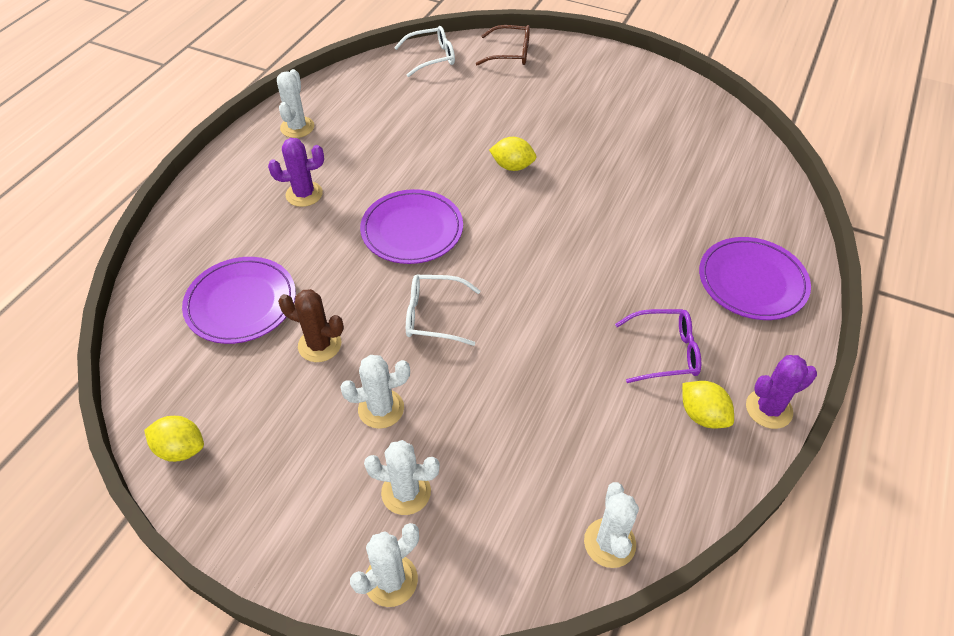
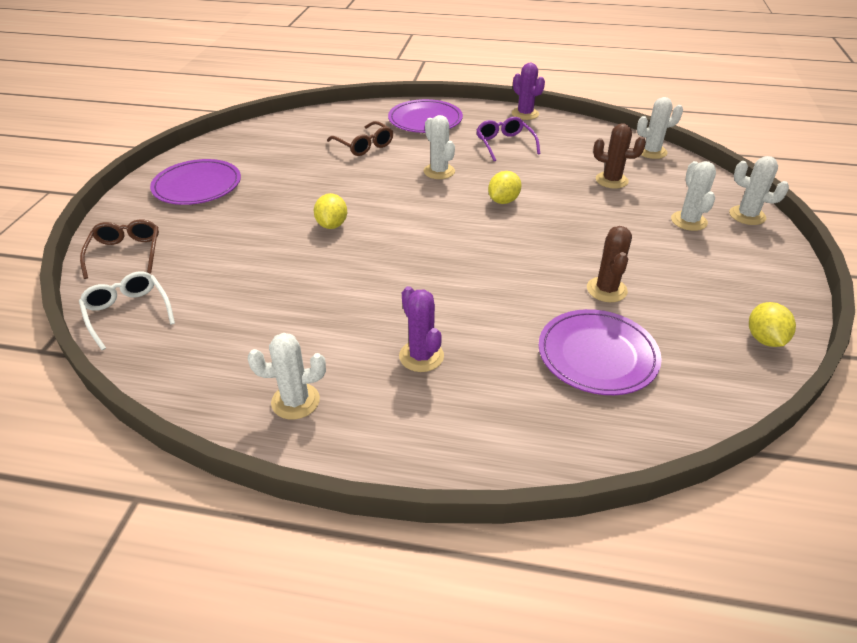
camera: 105 degrees left, 10 degrees down
(381, 409) = (638, 244): white cactus -> white cactus (439, 171)
(412, 230) = (443, 267): purple plate -> purple plate (197, 186)
(434, 316) = (535, 237): white glasses -> none
(534, 444) = (611, 180): none -> brown cactus
(681, 211) = (364, 145): none -> brown glasses
(702, 415) = (544, 131): yellow lemon -> yellow lemon (503, 201)

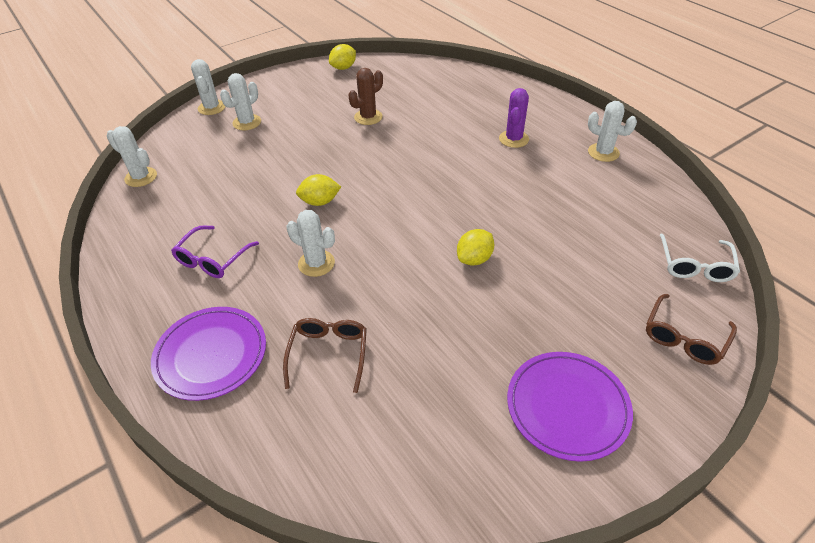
camera: 135 degrees left, 5 degrees up
(439, 171) = (316, 263): white cactus -> white cactus turned 75 degrees counterclockwise
(525, 114) = (117, 289): purple cactus -> none
(597, 355) = (426, 98): purple plate -> none
(611, 180) = (221, 172): brown cactus -> none

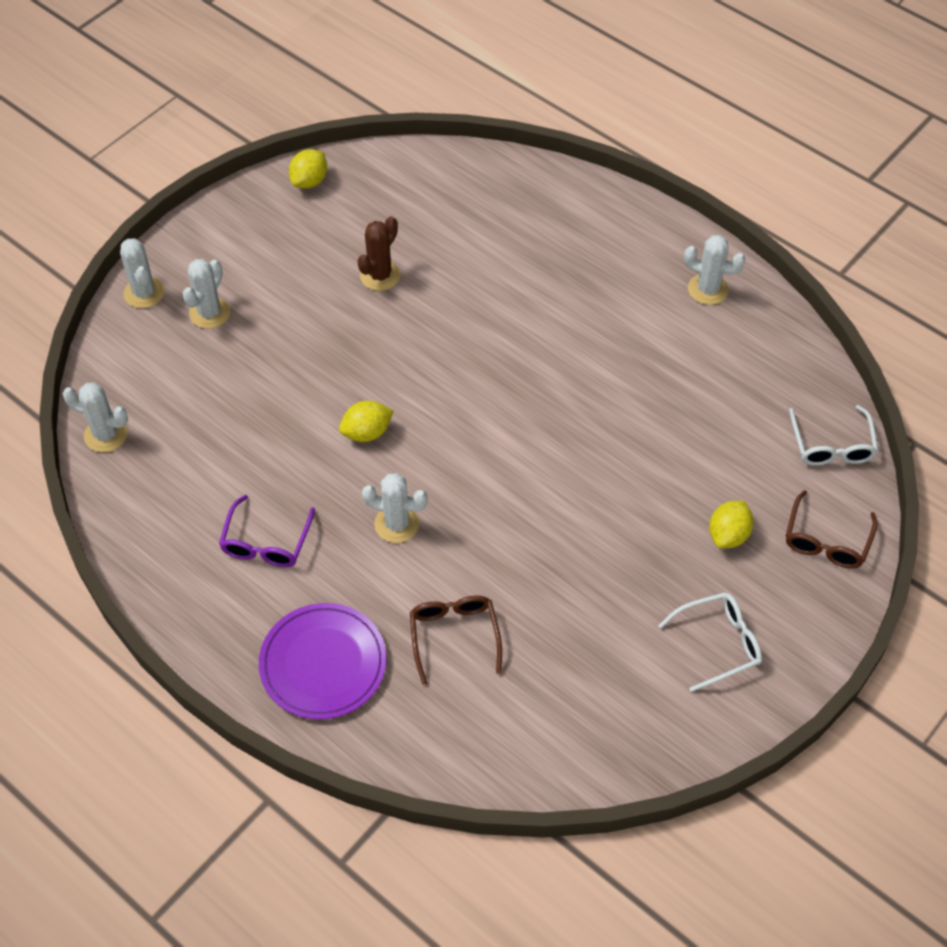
camera: 15 degrees left, 10 degrees up
(474, 259) = (582, 482): yellow lemon -> yellow lemon (728, 535)
(513, 139) = (589, 284): purple cactus -> none
(567, 407) = (718, 643): purple plate -> white glasses

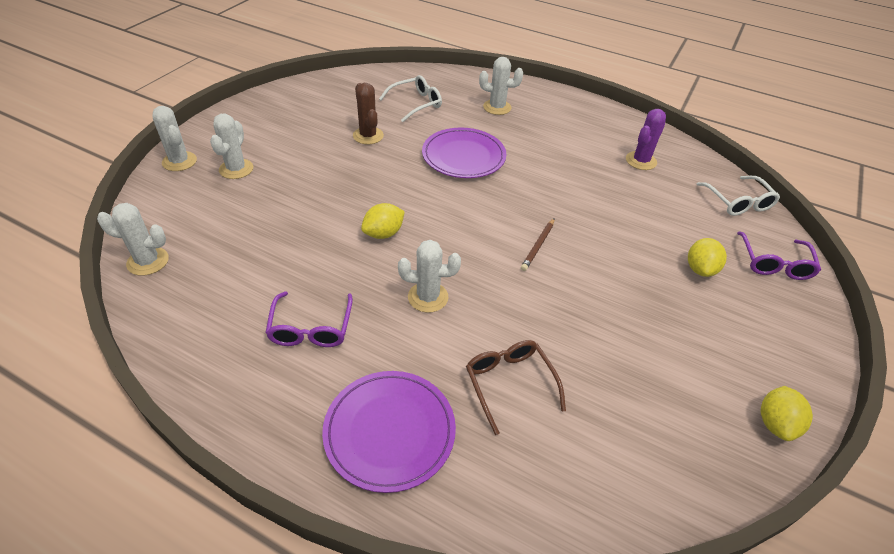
camera: 15 degrees left, 10 degrees down
(309, 181) = (303, 90): yellow lemon -> yellow lemon (775, 423)
(380, 275) = (368, 136): brown cactus -> brown cactus turned 45 degrees counterclockwise
(495, 325) = (463, 156): none -> purple plate
(544, 475) = (538, 246): none -> brown pencil
(708, 289) = (603, 124): white cactus -> white cactus (497, 107)
(718, 643) = (739, 352): white glasses -> white glasses (416, 104)
(732, 361) = (641, 161): none -> purple cactus
(826, 540) = (774, 263): brown glasses -> purple glasses

